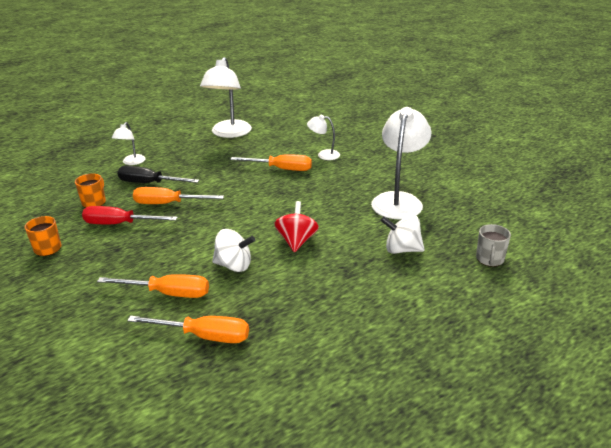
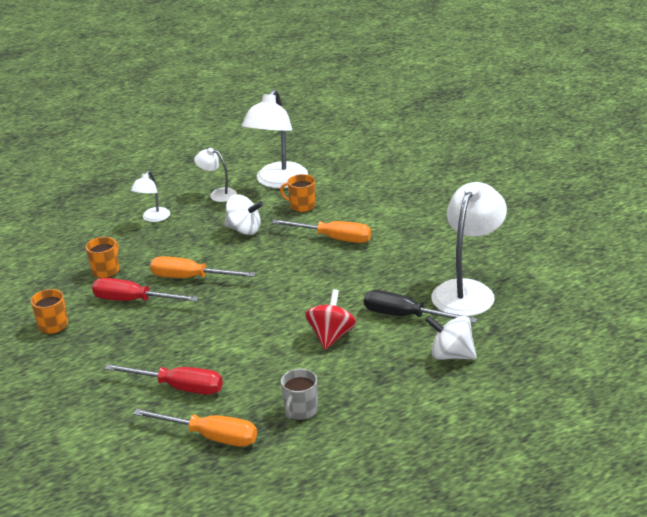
camera: 10 degrees right, 0 degrees up
(149, 183) = (172, 249): black screwdriver -> black screwdriver (405, 316)
(168, 293) = (179, 387): orange screwdriver -> red screwdriver
(234, 265) = (254, 360): white spinning top -> white spinning top (244, 230)
(251, 148) = (302, 206): none -> orange mug
(324, 154) = (391, 220): white lamp -> white lamp (218, 194)
(489, 259) = (551, 374): grey mug -> grey mug (300, 410)

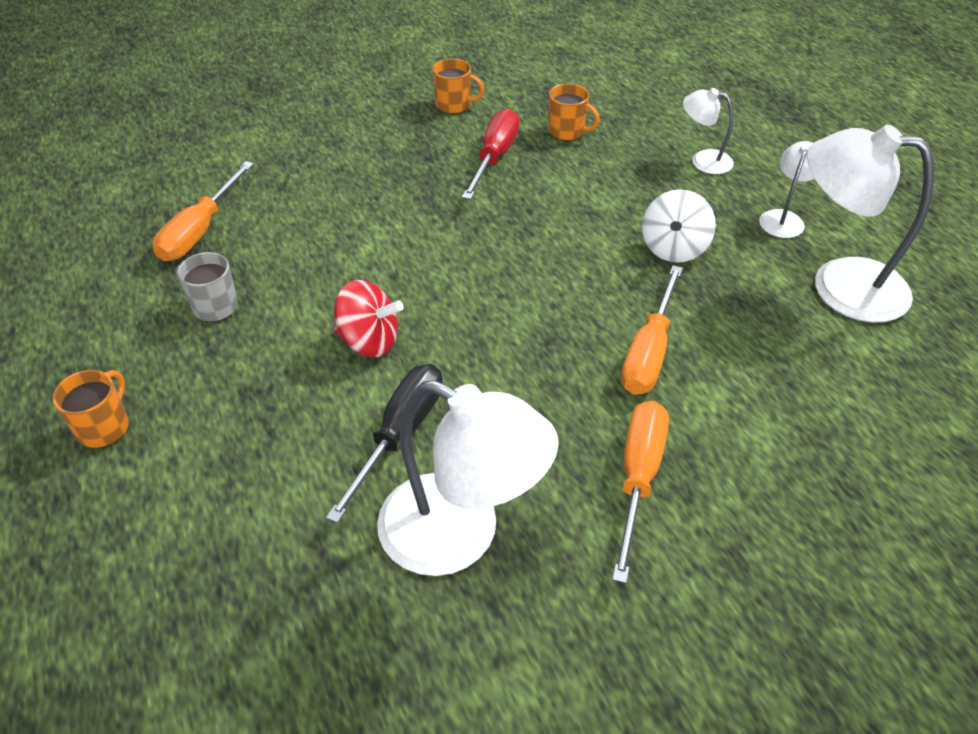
camera: 90 degrees right, 15 degrees up
(179, 387) = (302, 202): red screwdriver -> none
(190, 278) = (542, 201): orange screwdriver -> orange screwdriver (638, 478)
(302, 206) = (757, 314): orange mug -> orange mug (104, 427)
(451, 355) = (276, 487): white spinning top -> none

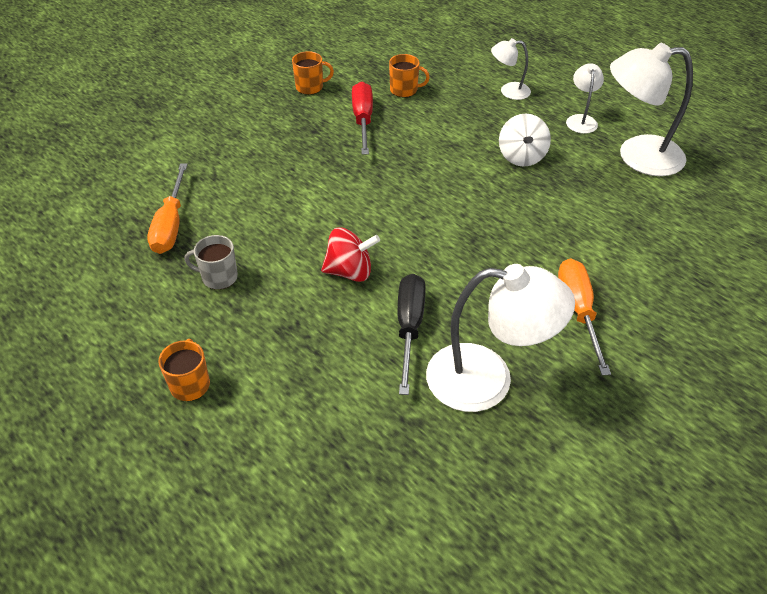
camera: 20 degrees left, 0 degrees up
(649, 352) = (542, 230): orange screwdriver -> none

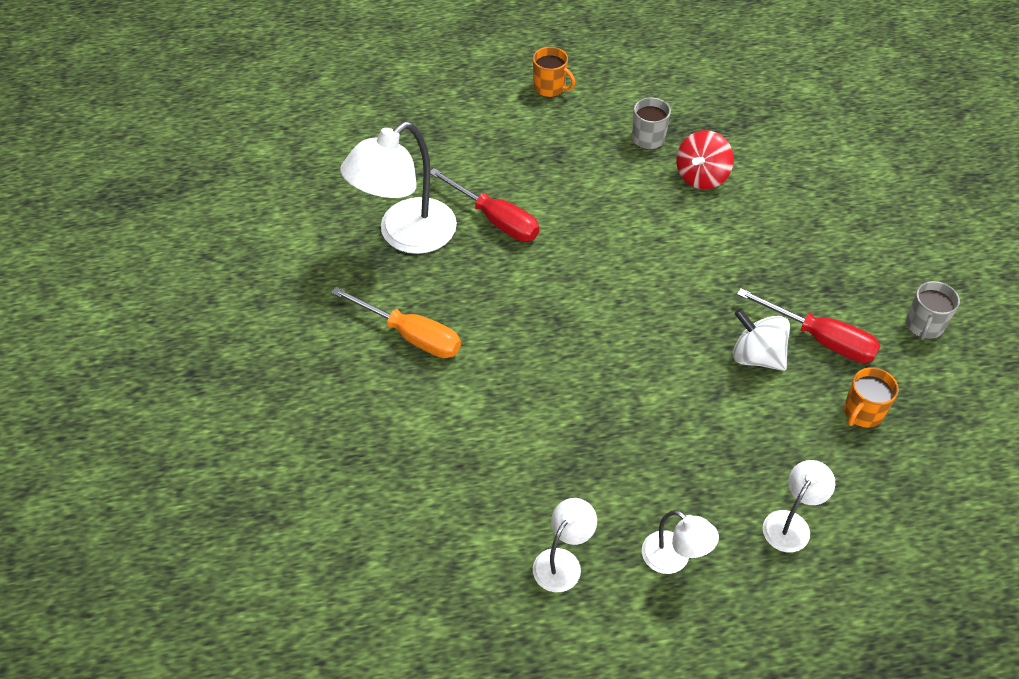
camera: 125 degrees right, 5 degrees up
(171, 225) = (741, 134): orange screwdriver -> none
(310, 87) = (924, 325): orange mug -> grey mug
(350, 271) = (588, 215): red spinning top -> red spinning top (701, 176)
(409, 328) = (495, 219): black screwdriver -> red screwdriver
(521, 157) = (648, 442): white spinning top -> white spinning top (757, 356)
(637, 156) = (562, 562): white lamp -> white lamp, size x0.51

